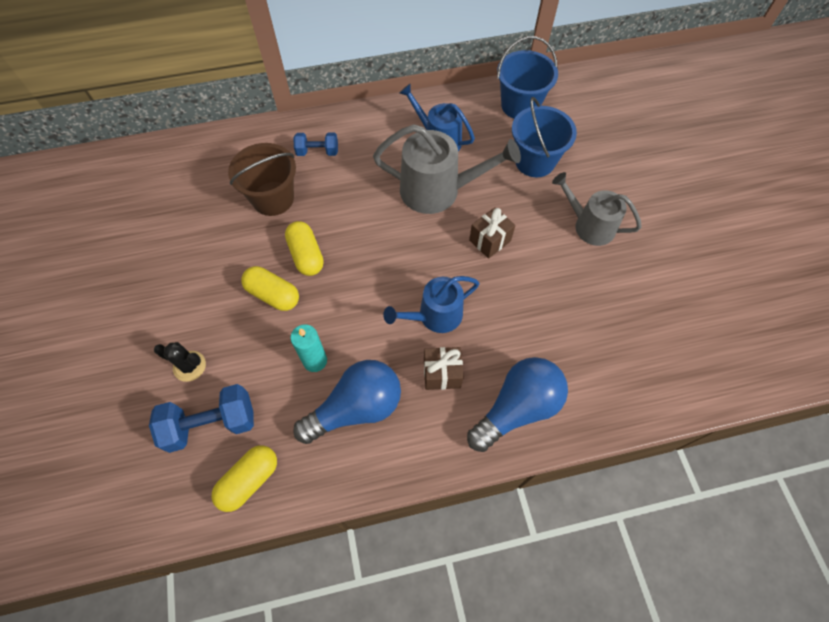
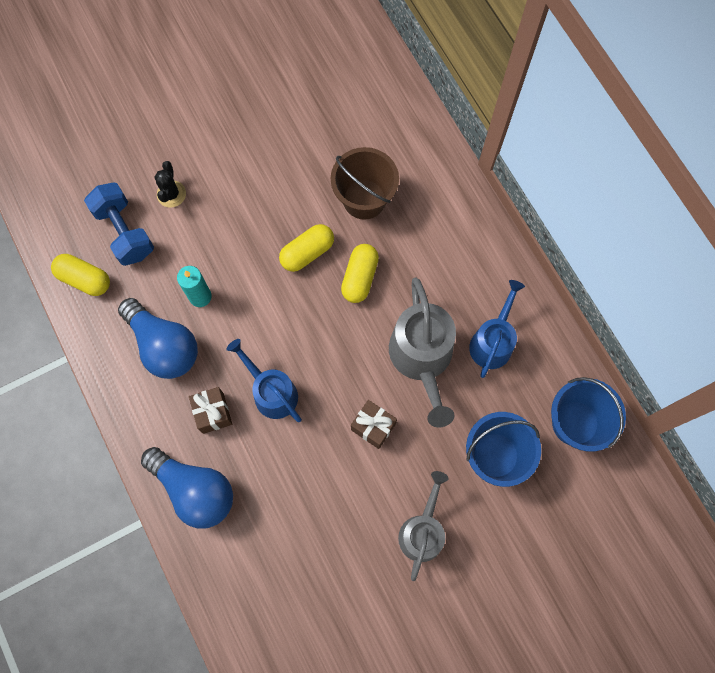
camera: 75 degrees right, 10 degrees up
(273, 294) = (257, 237): yellow capsule -> yellow capsule (360, 277)
(317, 152) = (436, 222): blue dumbbell -> none

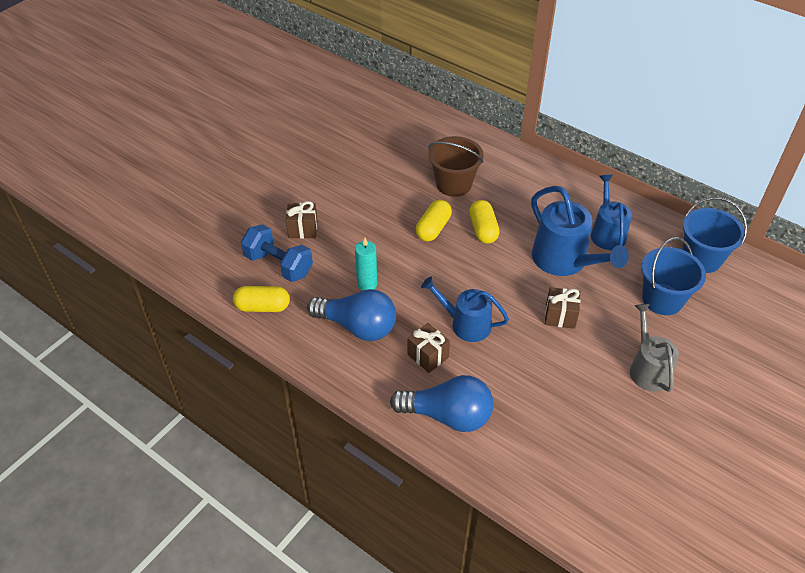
camera: 25 degrees left, 25 degrees down
(171, 194) = (303, 229): black cactus -> brown gift
(422, 358) = (564, 260): grey watering can -> blue watering can

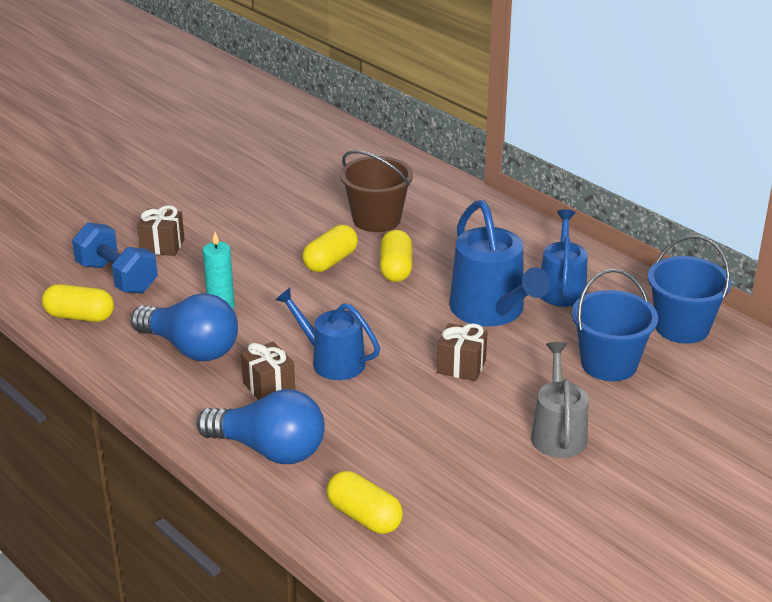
camera: 10 degrees right, 15 degrees down
(537, 468) = (364, 516): none -> yellow capsule

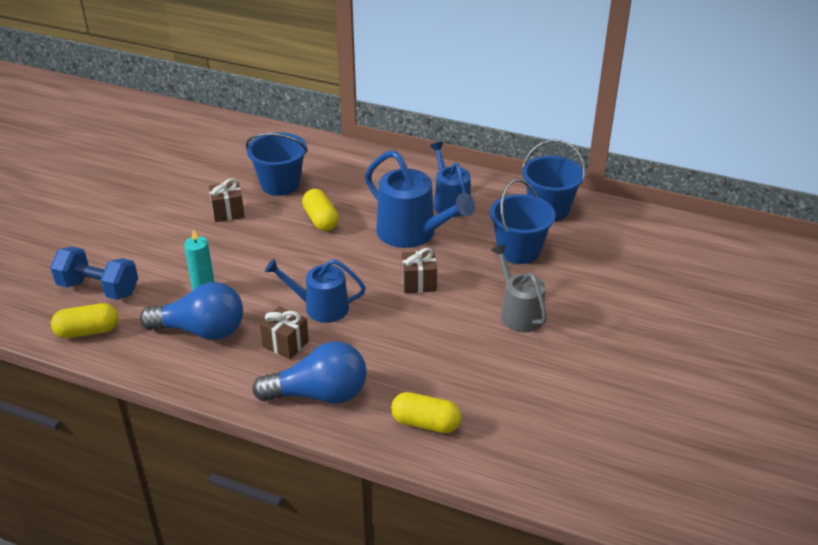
camera: 25 degrees left, 5 degrees up
(162, 246) = (120, 251): brown gift -> brown gift (228, 212)
(330, 261) = (266, 227): yellow capsule -> none
(376, 219) = (280, 184): brown bucket -> blue bucket

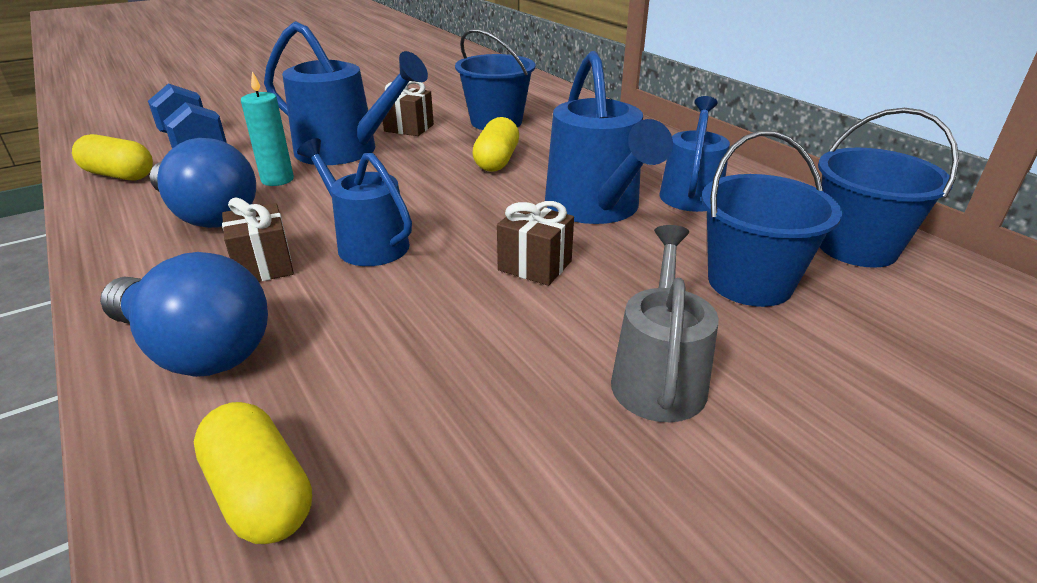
camera: 35 degrees right, 5 degrees down
(213, 249) = (345, 151): none -> blue watering can

